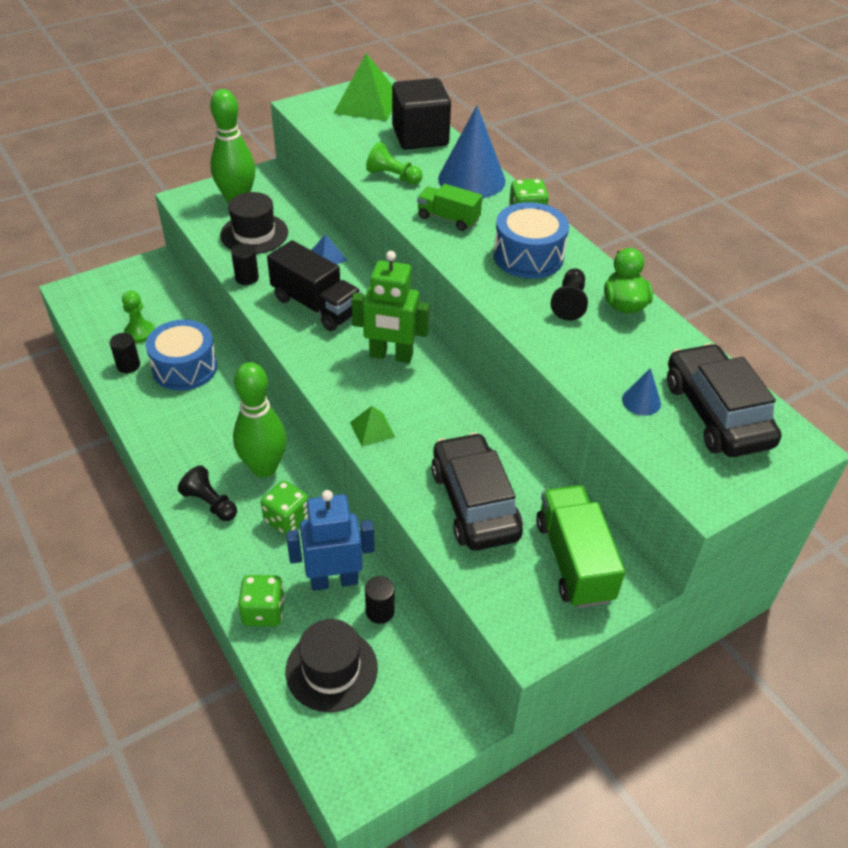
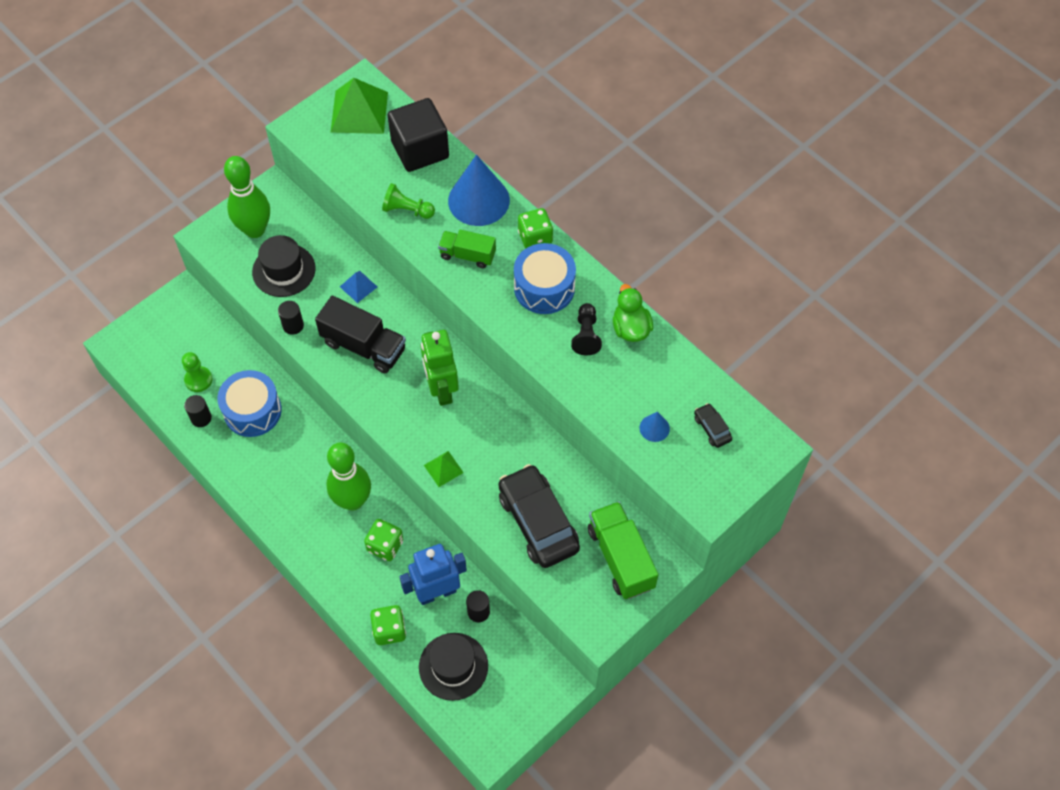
camera: 10 degrees left, 15 degrees up
(210, 503) = (318, 543): black pawn -> none
(391, 356) = (441, 389): green robot -> green robot turned 75 degrees clockwise
(716, 413) = (712, 428): black car -> black car, size x0.44

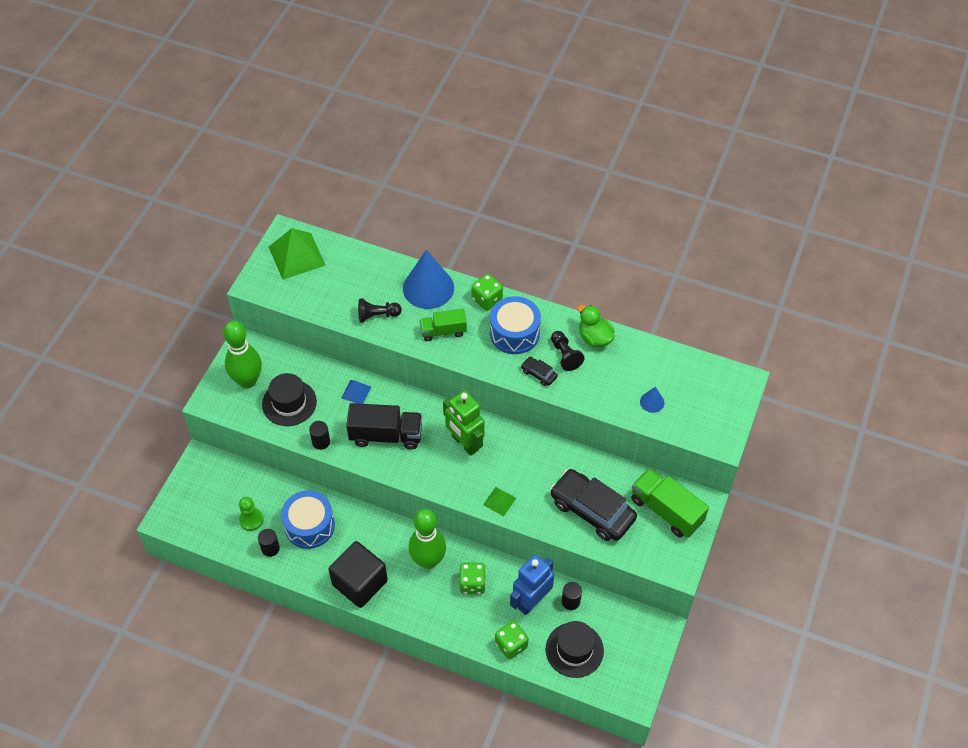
camera: 25 degrees left, 5 degrees down
(407, 210) = (377, 315): green pawn -> black pawn
(420, 149) = (361, 267): black cube -> black cube (360, 583)
(712, 428) = (692, 386): black car -> black car (539, 374)

